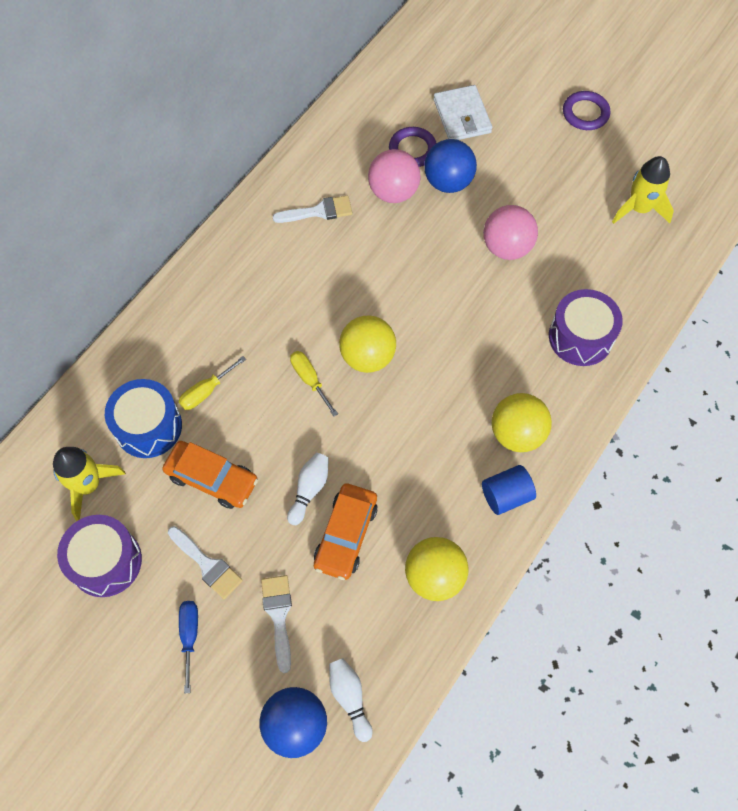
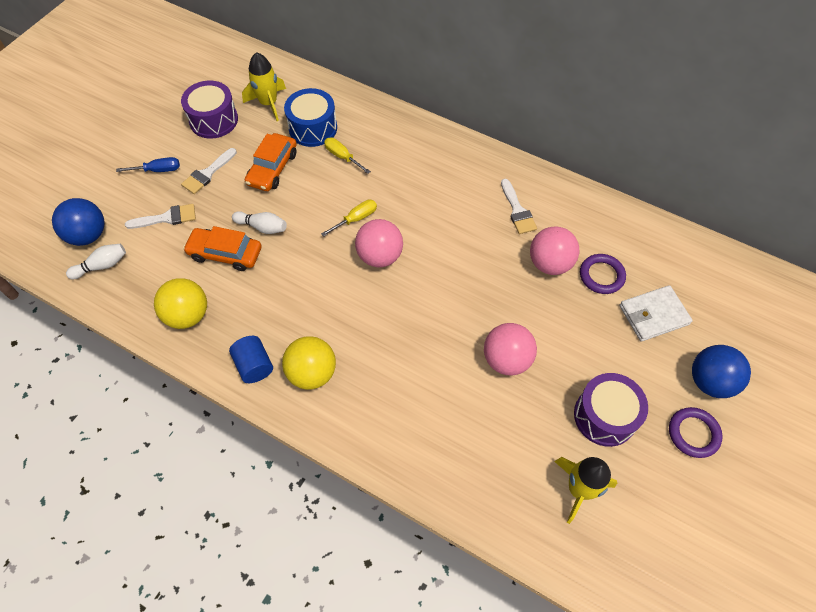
camera: 85 degrees right, 5 degrees down
(367, 357) = (380, 256): yellow ball -> pink ball
(448, 182) = (571, 307): blue ball -> blue ball (710, 381)
(580, 337) = (415, 428): purple drum -> purple drum (605, 416)

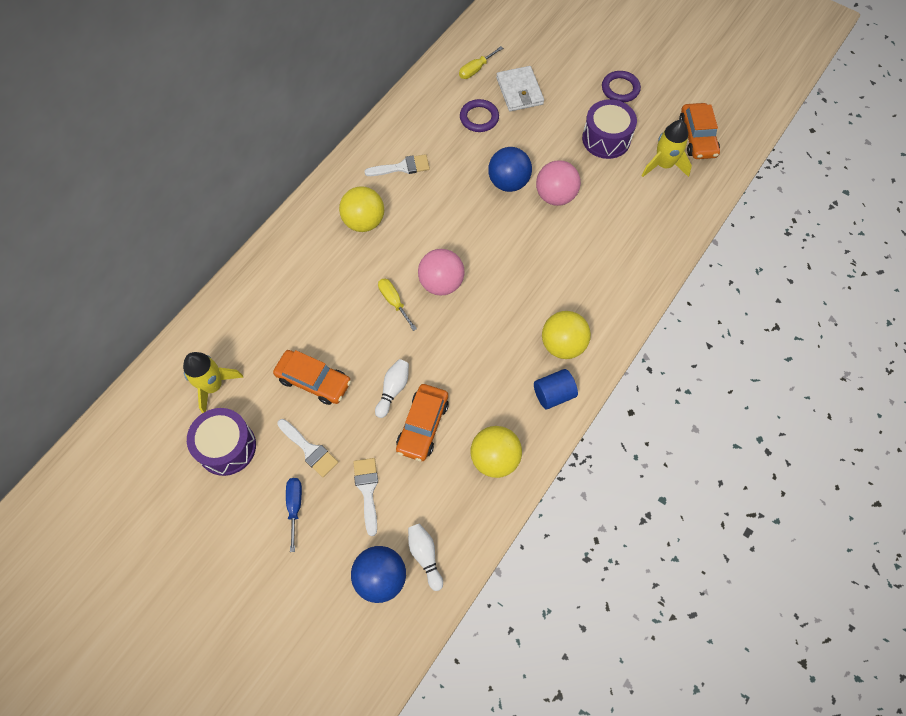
camera: 85 degrees left, 5 degrees up
(313, 128) = (262, 339): blue drum -> none
(342, 156) = (309, 311): yellow screwdriver -> yellow screwdriver (476, 69)
(445, 186) = (364, 222): none -> yellow ball
(550, 263) = (463, 152): pink ball -> none
(637, 537) = (697, 137): none -> orange car
(710, 381) = (579, 69): blue ball -> blue ball (508, 182)

